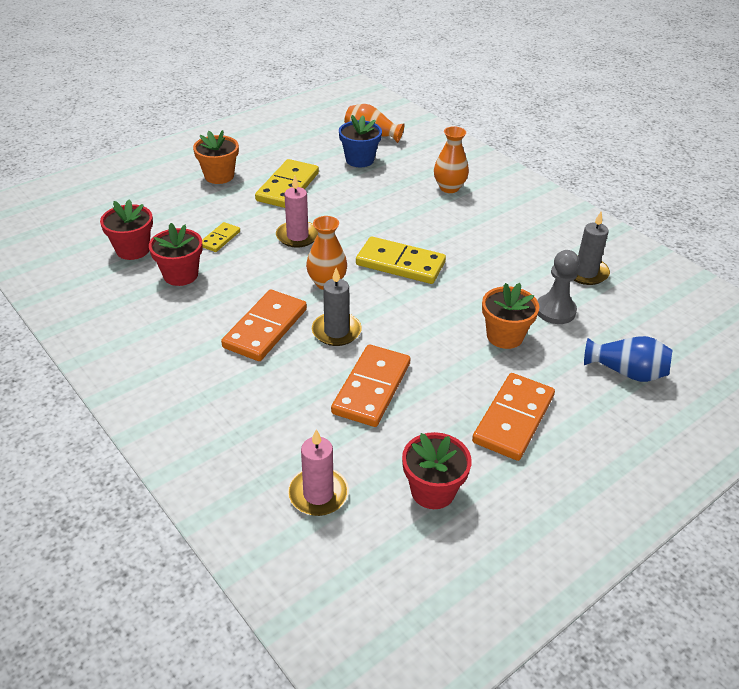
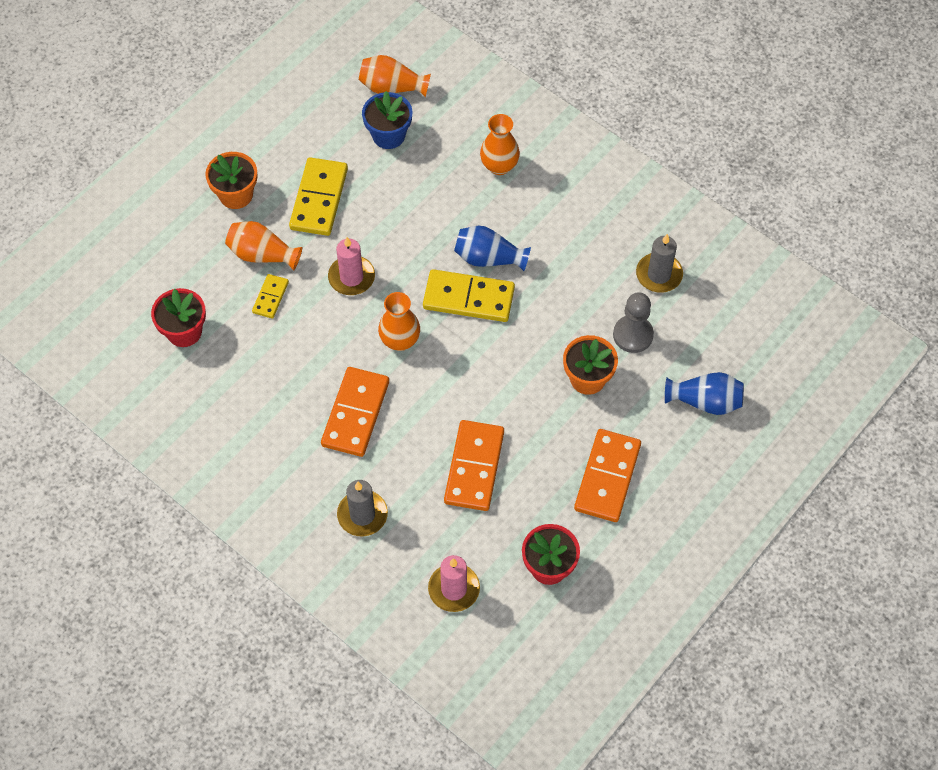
camera: 10 degrees left, 20 degrees up
(180, 275) = (247, 358): red flower pot -> none
(225, 212) = (262, 254): none -> orange vase
(336, 331) = (425, 404): grey candle -> grey candle (362, 515)
(426, 241) = (488, 258): none -> blue vase

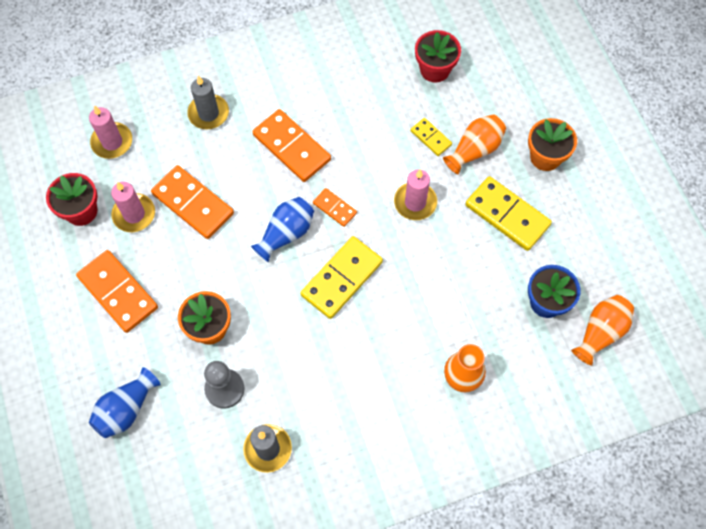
camera: 120 degrees right, 5 degrees up
(400, 340) = (334, 208): orange vase -> orange domino
(488, 258) = (371, 315): blue vase -> blue vase (286, 234)
(520, 514) = (134, 214): none -> pink candle

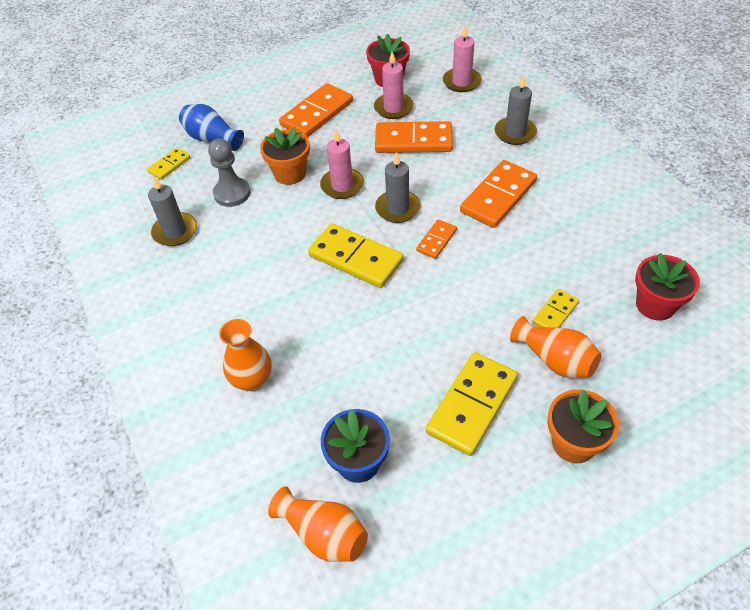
camera: 85 degrees right, 15 degrees down
(159, 458) = (169, 165): none -> yellow domino
(193, 204) = (413, 140): orange domino -> orange domino turned 60 degrees clockwise
(286, 234) = (397, 208): blue vase -> grey candle
(415, 202) = (463, 309): pink candle -> pink candle (342, 185)

